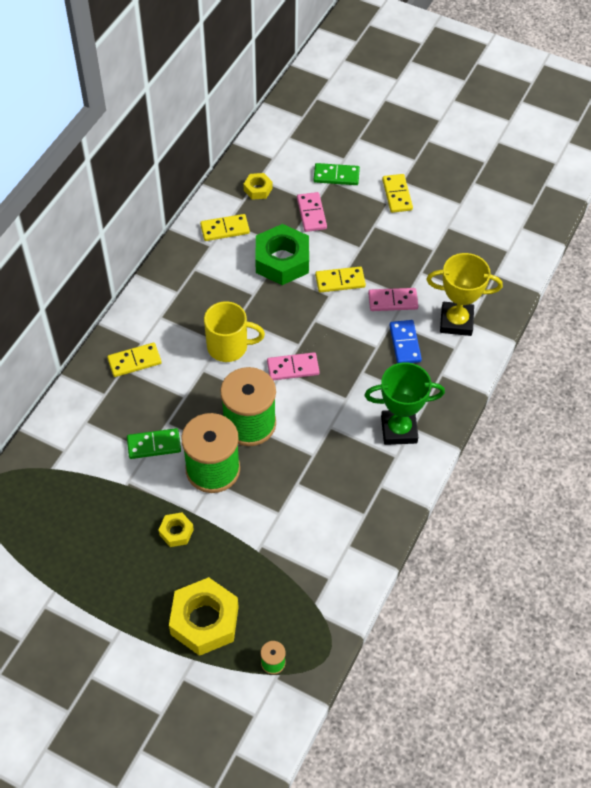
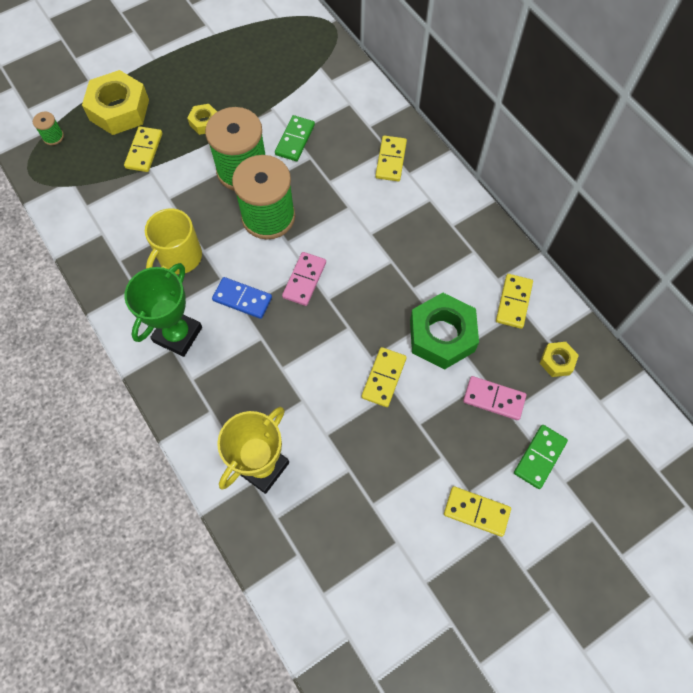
camera: 120 degrees right, 10 degrees up
(229, 346) = (362, 239): yellow mug -> yellow mug (179, 258)
(240, 566) = (144, 151): none -> yellow domino
(393, 301) = (327, 416): pink domino -> none
(405, 343) = (268, 397): blue domino -> blue domino (242, 299)

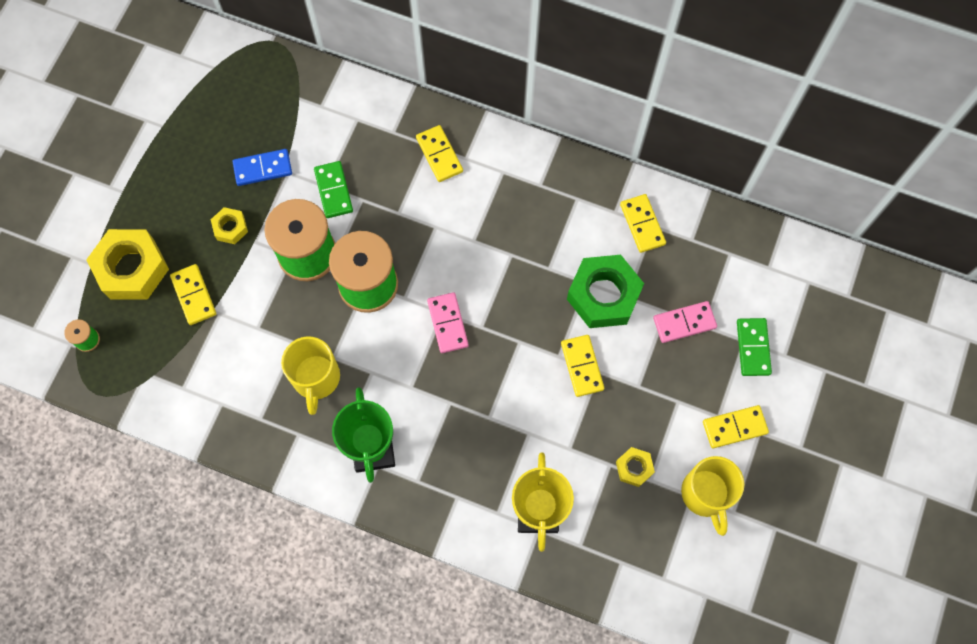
camera: 35 degrees left, 5 degrees up
(242, 299) = (405, 378): blue domino -> blue domino (263, 169)
(411, 550) = (706, 494): none -> yellow mug
(557, 361) = (712, 255): yellow nut -> yellow nut (634, 468)

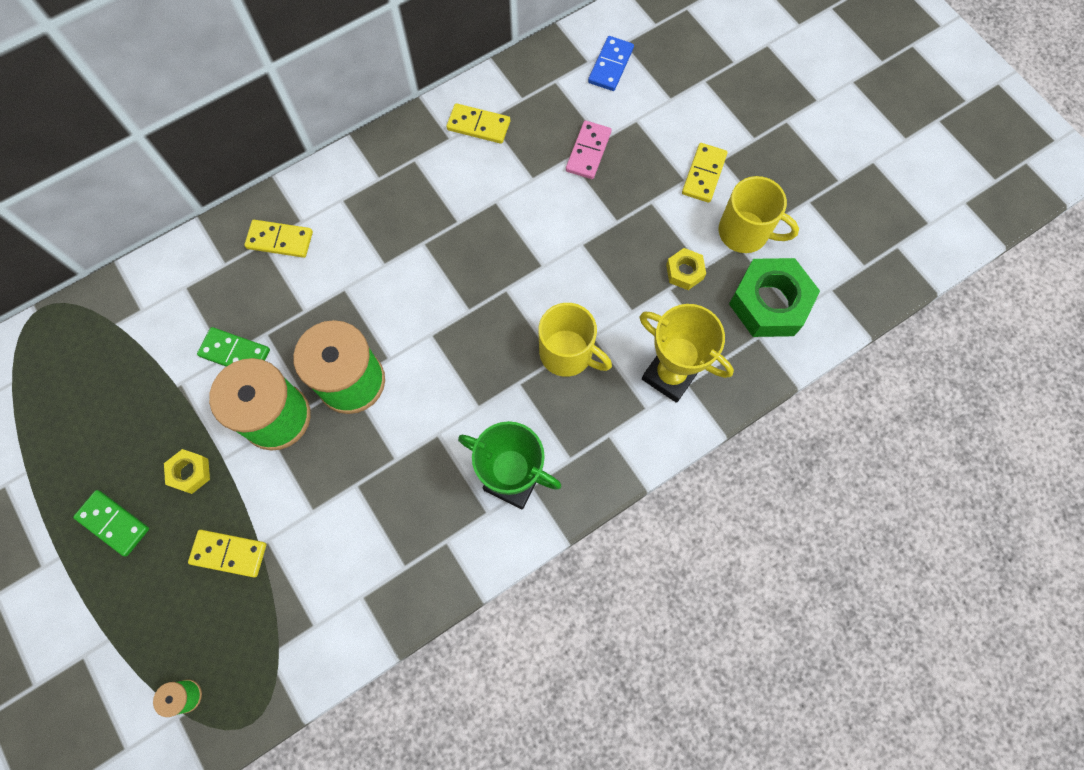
camera: 55 degrees left, 0 degrees up
(132, 269) = (149, 599): yellow nut -> none
(263, 169) = (157, 403): blue domino -> blue domino (611, 65)
(316, 378) = (405, 488): yellow mug -> yellow mug (568, 353)
(448, 323) = (443, 337): pink domino -> none
(582, 366) = (566, 253): yellow domino -> none
(603, 295) = (517, 195): green nut -> green nut (769, 303)
(753, 348) = (647, 117): green domino -> green domino (113, 523)

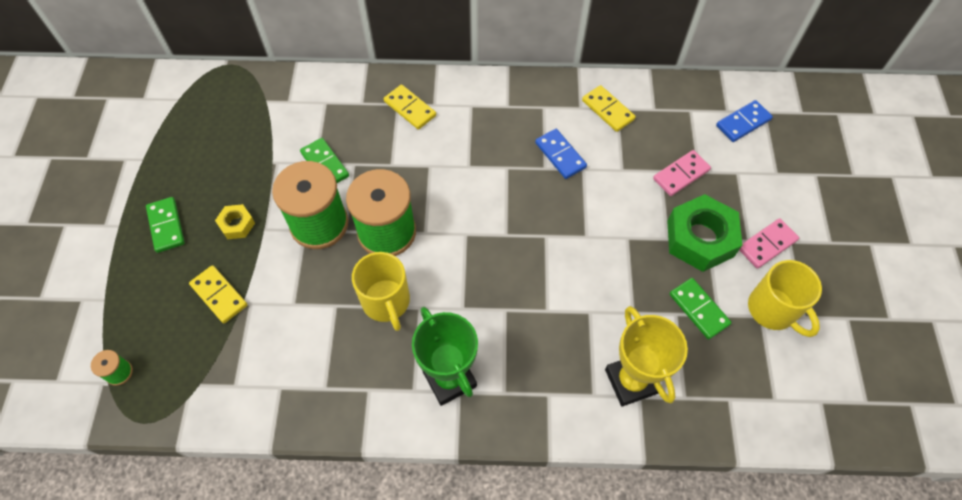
camera: 35 degrees right, 10 degrees down
(465, 199) = (560, 155): none -> blue domino
(568, 353) = (559, 312): yellow mug -> yellow mug (386, 302)
(684, 272) = (699, 309): yellow nut -> green domino
(703, 174) = (767, 244): yellow domino -> pink domino
(769, 303) = (757, 379): green nut -> green nut (700, 239)

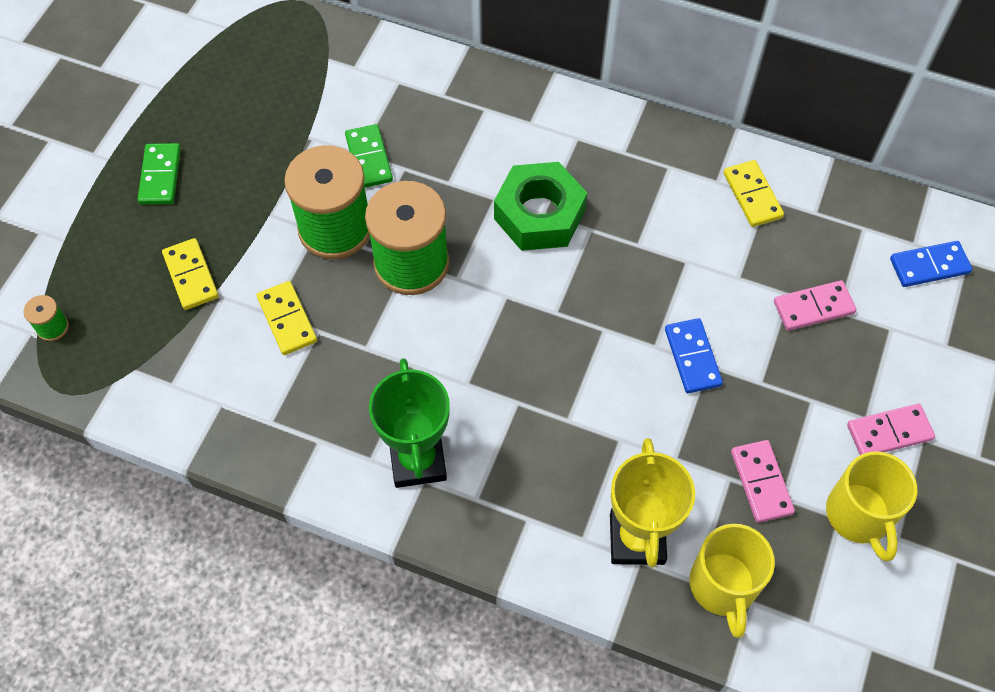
camera: 20 degrees right, 0 degrees up
(237, 224) = (240, 199): yellow nut -> none
(386, 302) = (379, 346): yellow mug -> yellow mug (723, 586)
(410, 108) = (499, 119): yellow domino -> yellow domino (287, 319)
(560, 155) = (665, 235): blue domino -> blue domino (692, 357)
(699, 309) = (761, 482): green domino -> pink domino
(700, 239) = (802, 396): green nut -> green nut (539, 215)

